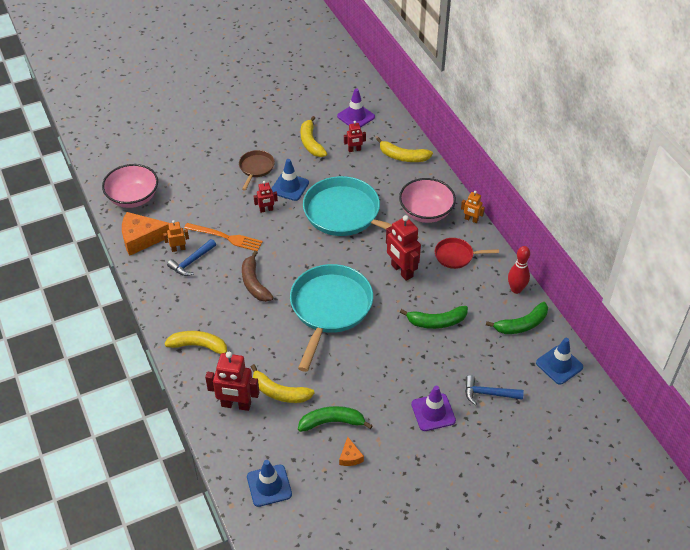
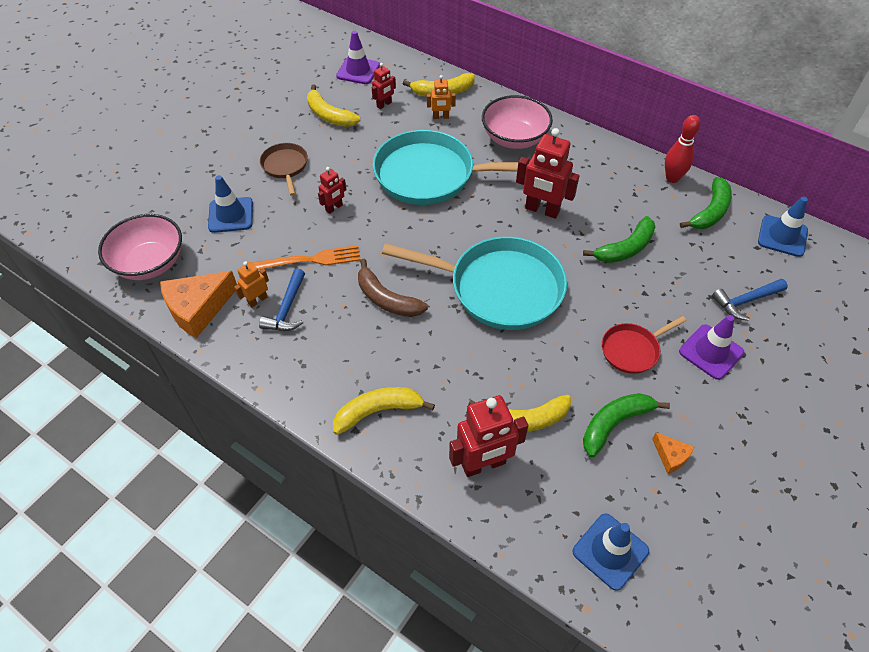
camera: 30 degrees left, 5 degrees up
(289, 187) = (342, 171): blue traffic cone -> blue traffic cone (231, 215)
(330, 309) = (499, 288): turquoise pan -> turquoise pan turned 120 degrees clockwise
(456, 256) = (584, 170): red pan -> red pan (632, 350)
(471, 219) = (566, 127): orange robot -> orange robot (441, 117)

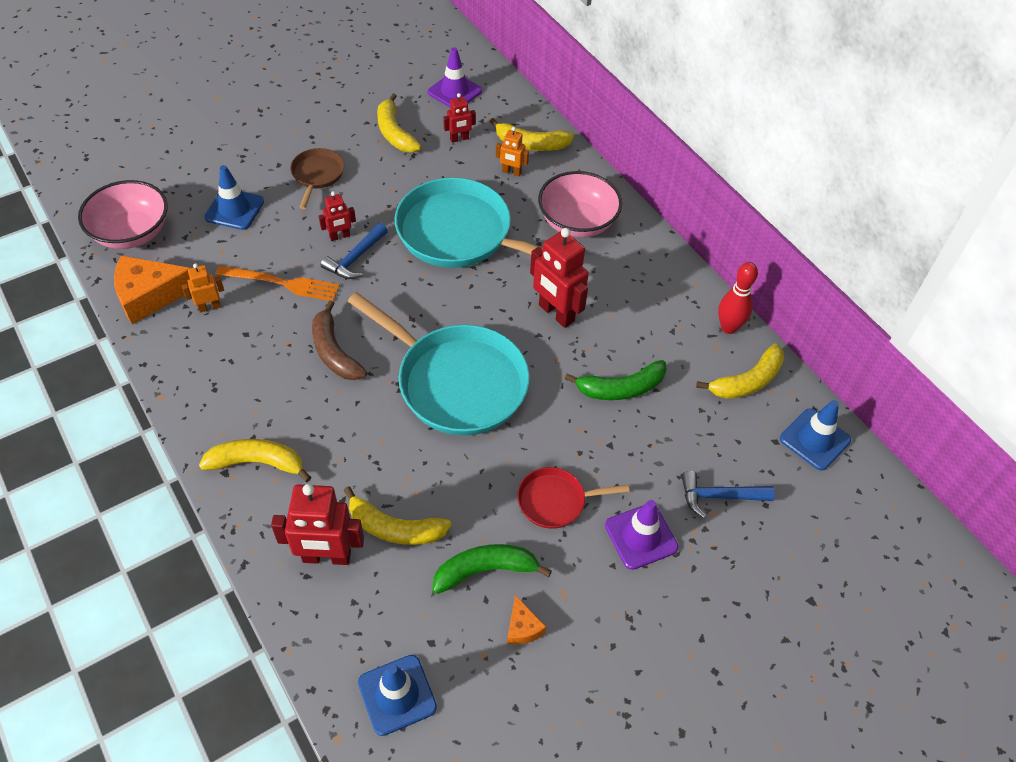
camera: 20 degrees right, 0 degrees up
(287, 309) = (232, 326): blue hammer -> blue hammer (355, 258)
(710, 212) = (747, 381): green banana -> yellow banana

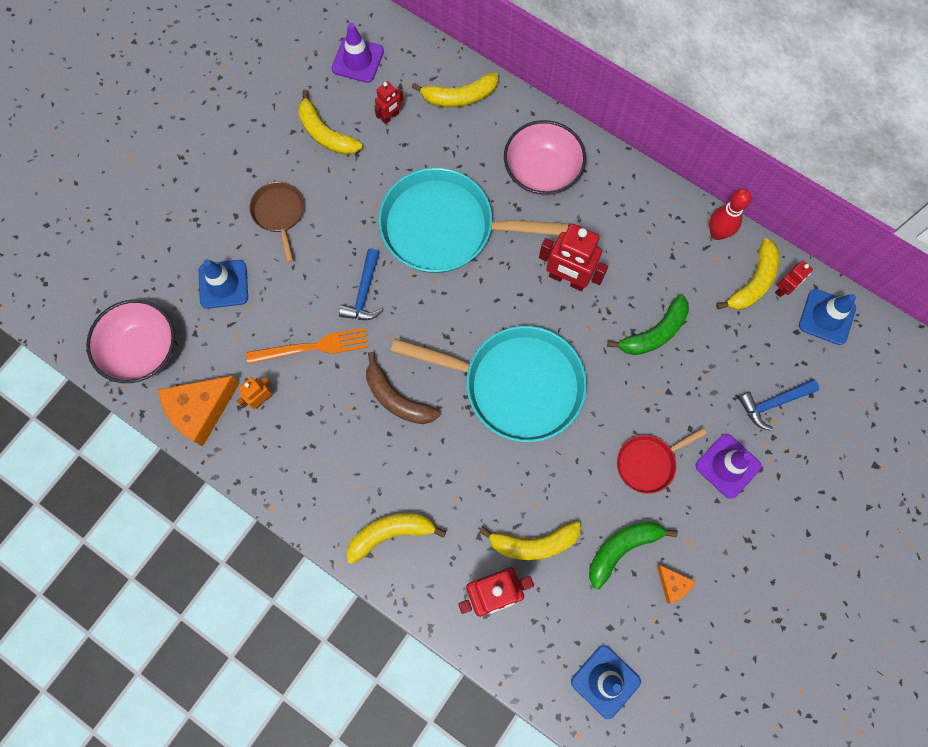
camera: 20 degrees left, 20 degrees up
(340, 236) = (337, 274): red robot -> red robot (783, 288)
(511, 172) = (457, 137): orange robot -> none

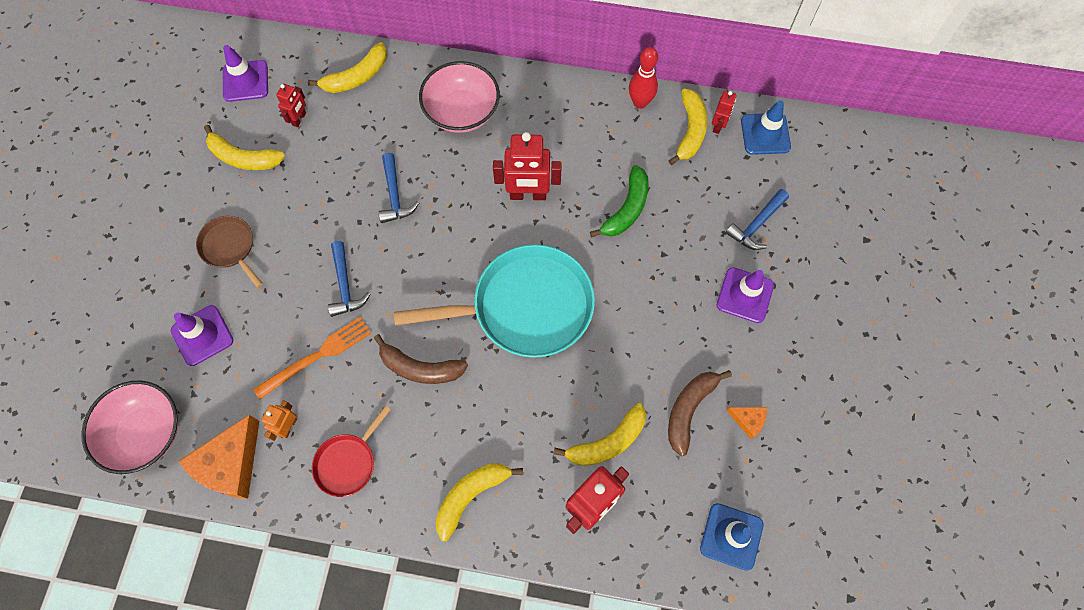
camera: 25 degrees left, 5 degrees down
(223, 284) = (202, 335): blue traffic cone -> purple traffic cone
(444, 227) = (395, 195): turquoise pan -> blue hammer
(622, 549) = (689, 410): green banana -> brown banana
(648, 463) = (675, 323): red pan -> red pan (348, 462)

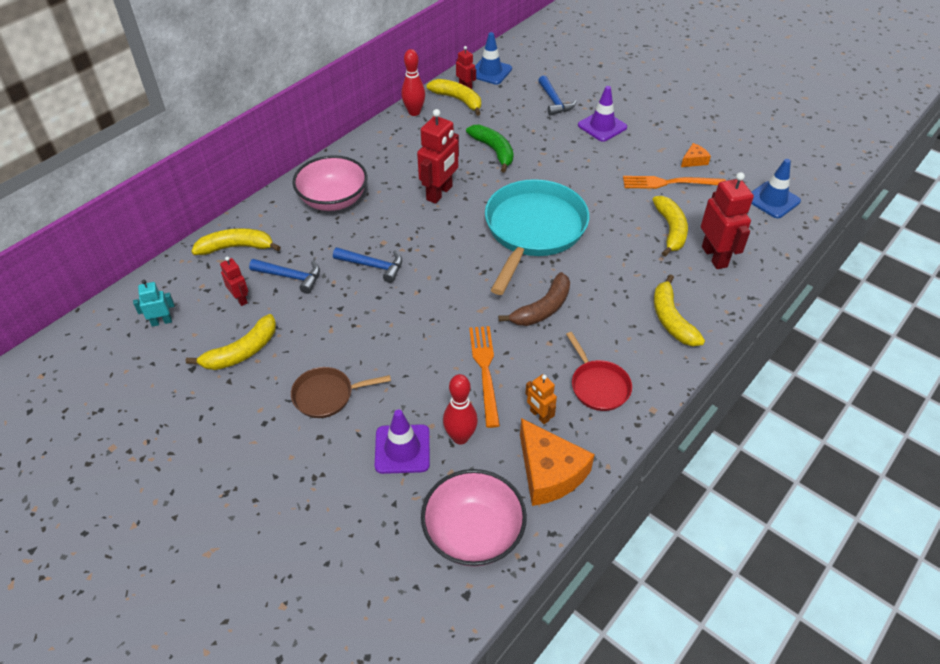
camera: 60 degrees left, 20 degrees down
(235, 374) = (460, 437): none -> red bowling pin
(245, 81) = (161, 322): purple traffic cone -> turquoise robot
(345, 286) = (432, 328): blue hammer -> blue hammer (291, 277)
(356, 77) = (236, 247): yellow banana -> yellow banana turned 90 degrees counterclockwise
(689, 410) = (670, 183): brown banana -> orange fork

